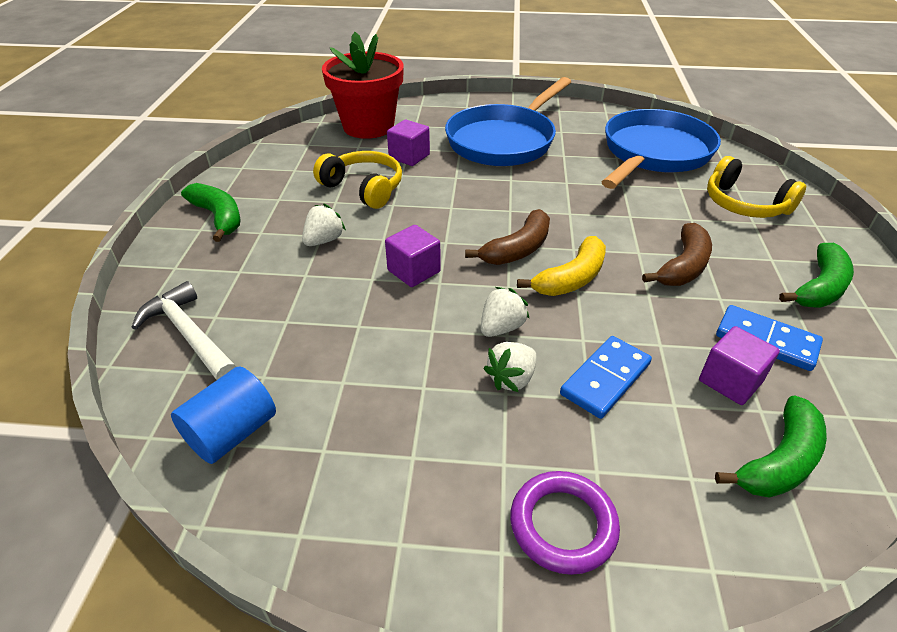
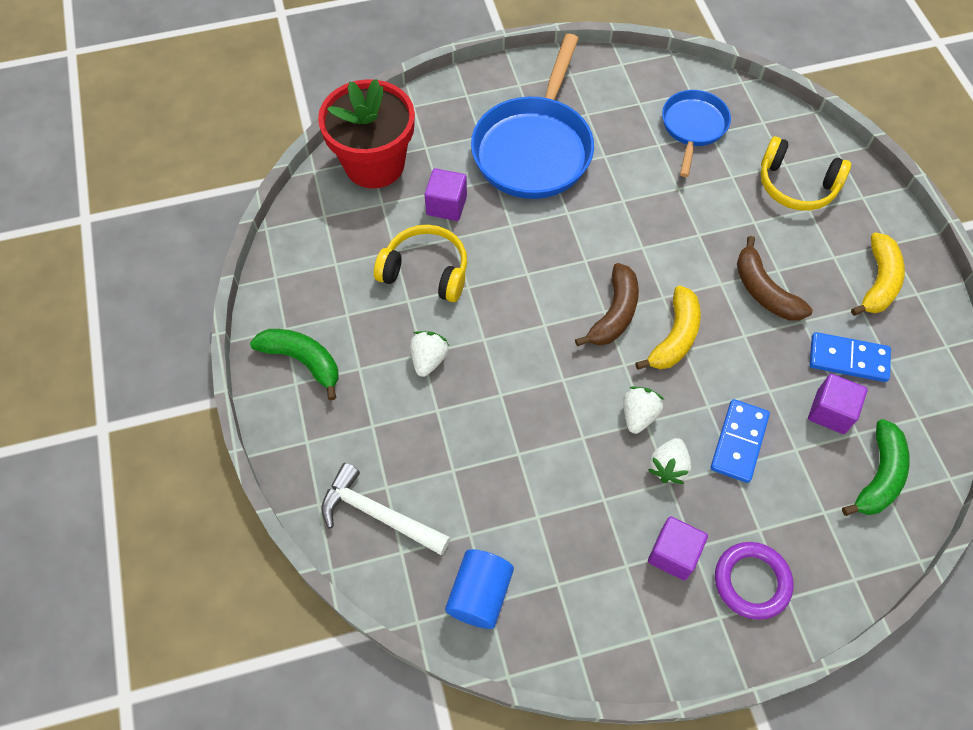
camera: 20 degrees left, 20 degrees up
(414, 271) = (533, 373): purple cube -> purple cube (673, 554)
(654, 153) = (693, 127): blue pan -> blue pan, size x0.57
(683, 266) = (764, 291): brown banana -> brown banana turned 135 degrees clockwise
(820, 288) = (878, 282): green banana -> yellow banana

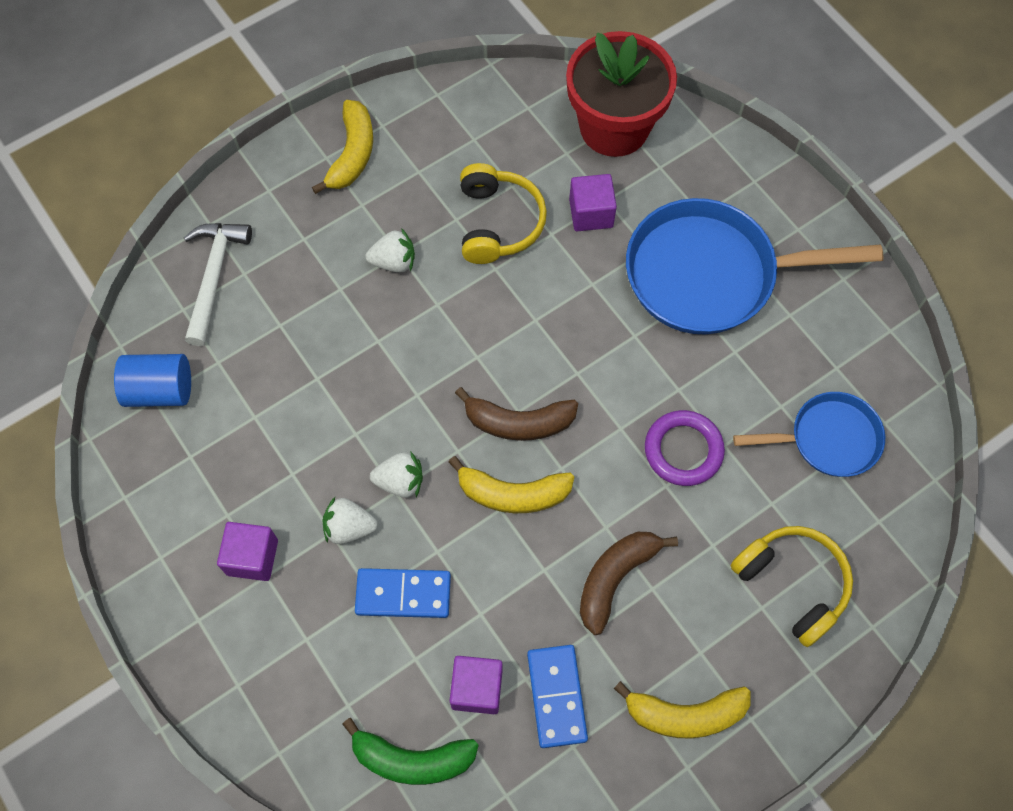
camera: 70 degrees right, 5 degrees up
(303, 361) = (352, 154): green banana -> yellow banana
(751, 581) = (245, 643): purple ring -> purple ring (683, 450)
(796, 185) = (793, 583): yellow headphones -> yellow headphones turned 135 degrees clockwise

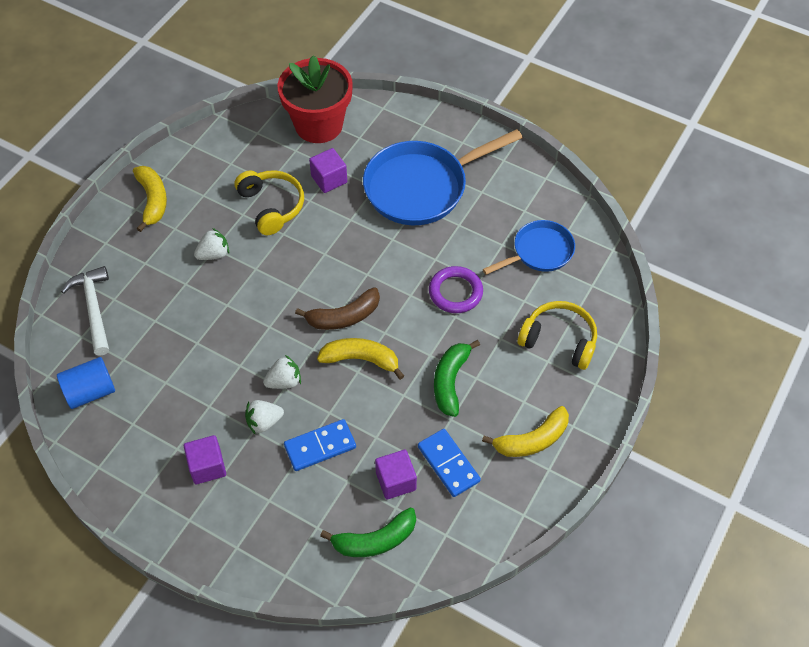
camera: 25 degrees left, 10 degrees down
(512, 494) = (361, 359): yellow banana -> yellow banana turned 150 degrees counterclockwise
(615, 578) = (450, 381): brown banana -> green banana

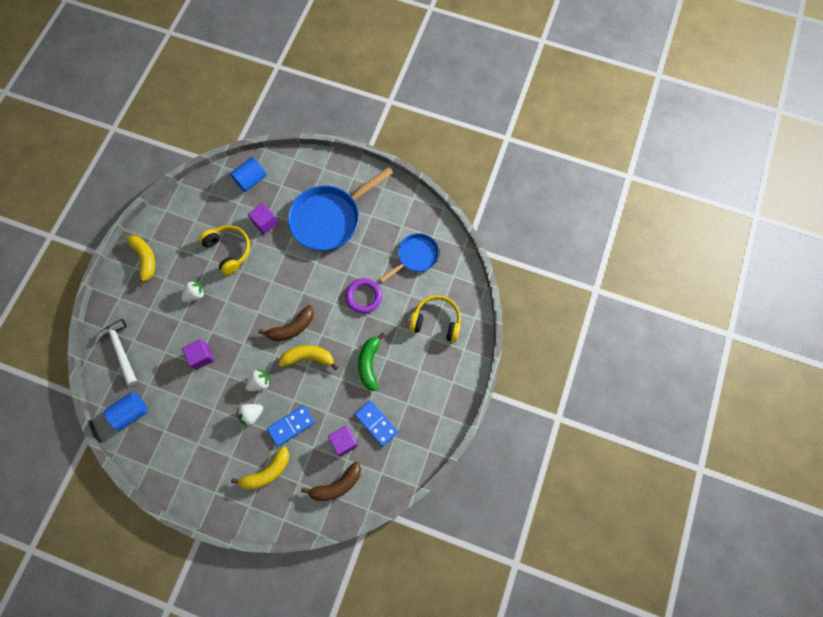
camera: 10 degrees left, 15 degrees up
(207, 466) = (220, 453): purple cube -> purple cube (201, 356)
(319, 125) = (251, 180): red flower pot -> blue cylinder
(375, 540) = (337, 485): green banana -> brown banana
(532, 440) = (427, 397): yellow banana -> yellow banana (267, 472)

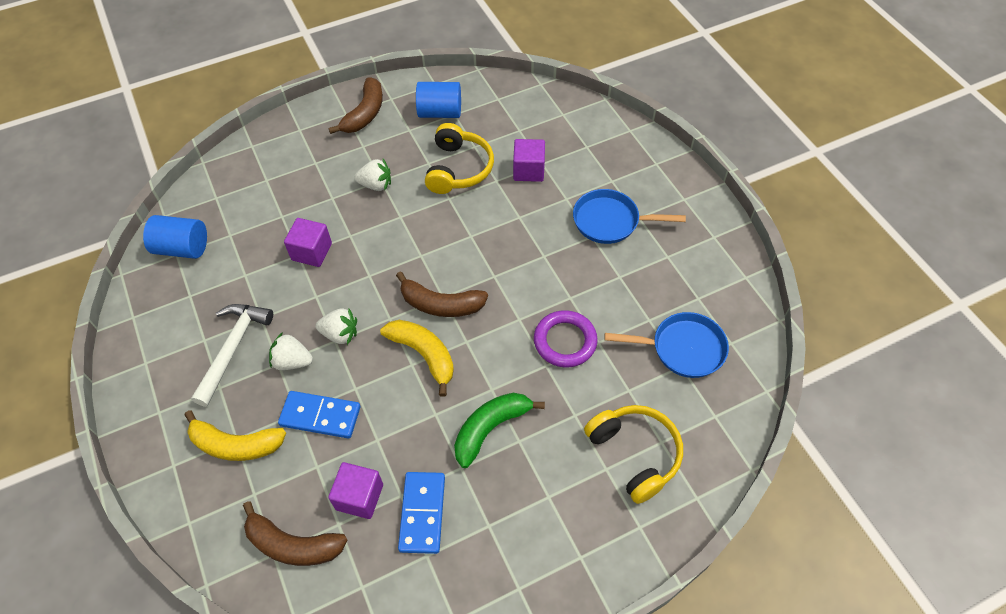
camera: 45 degrees right, 15 degrees down
(121, 350) = (244, 179): white hammer -> white hammer (232, 349)
(145, 259) = (365, 114): yellow banana -> brown banana
(251, 180) = (558, 118): blue cylinder -> blue cylinder (440, 112)
(329, 218) = (610, 221): blue pan -> blue pan, size x0.57

